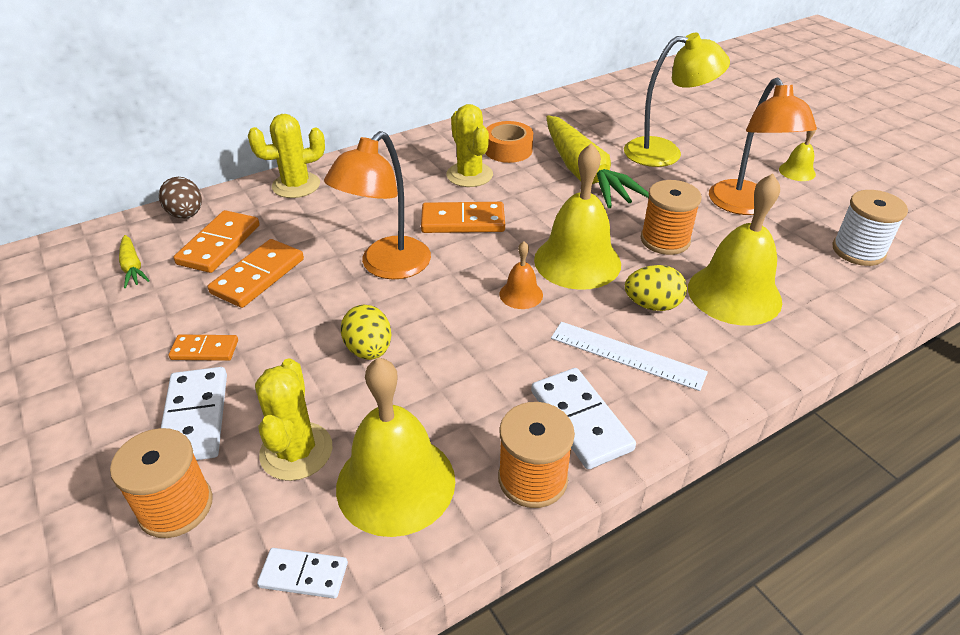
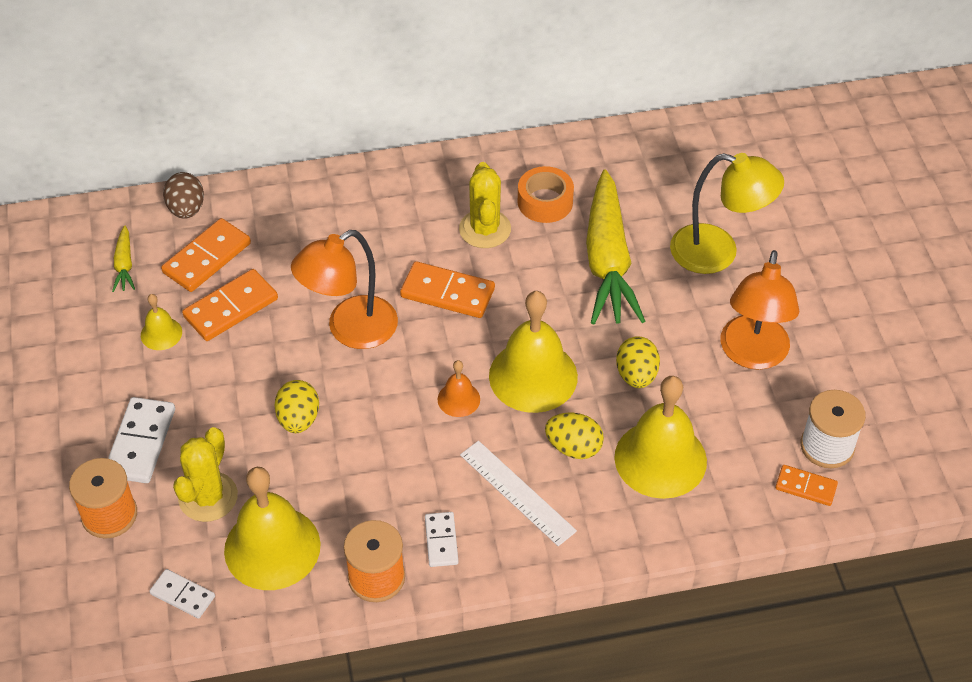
camera: 20 degrees right, 10 degrees up
(204, 350) = (164, 378): orange domino -> orange domino (805, 487)
(296, 185) = (302, 196): yellow cactus -> none
(580, 420) = (441, 541): white domino -> white domino, size x0.60
(665, 240) = (636, 375): orange spool -> yellow egg
(797, 171) = (849, 322): yellow bell -> yellow bell (161, 333)

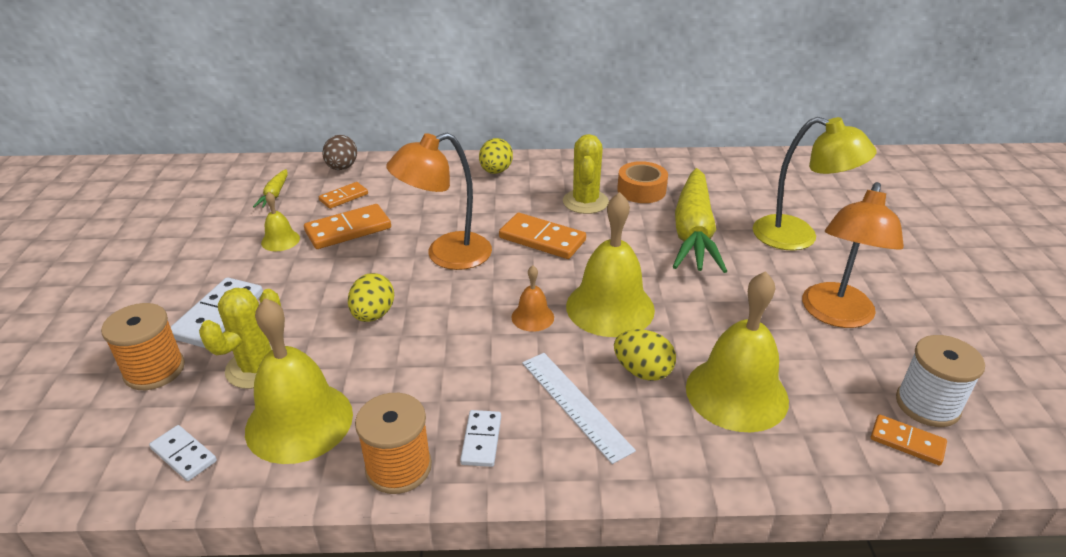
camera: 10 degrees right, 15 degrees down
(207, 258) = (344, 197): orange domino -> orange domino, size x0.60
(636, 375) = (714, 318): yellow egg -> yellow egg (496, 171)

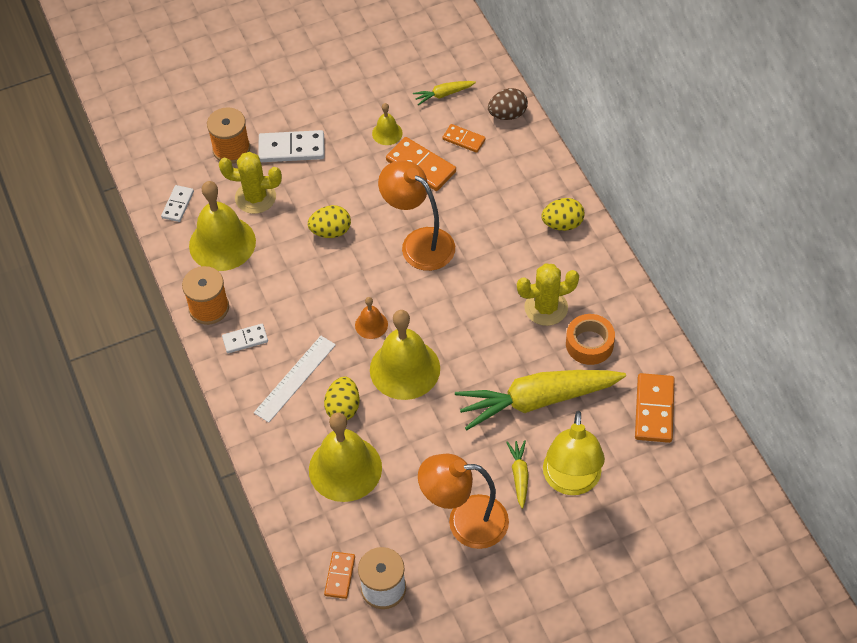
camera: 70 degrees right, 20 degrees up
(542, 239) = (472, 296): orange domino -> orange domino (654, 410)
(782, 265) = (519, 475): none -> yellow carrot

